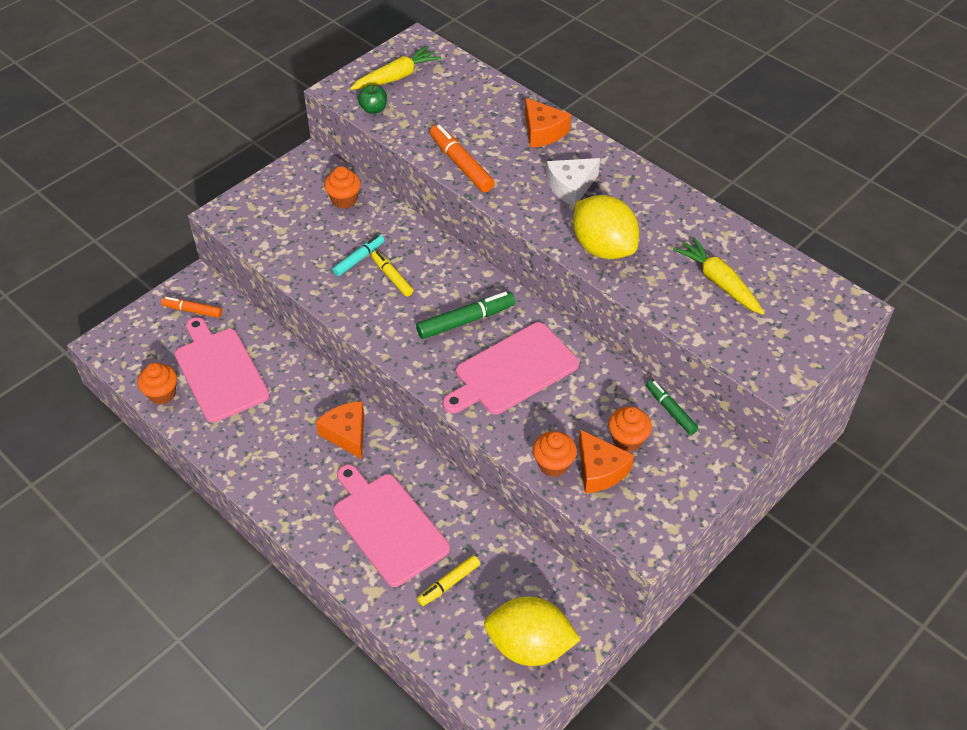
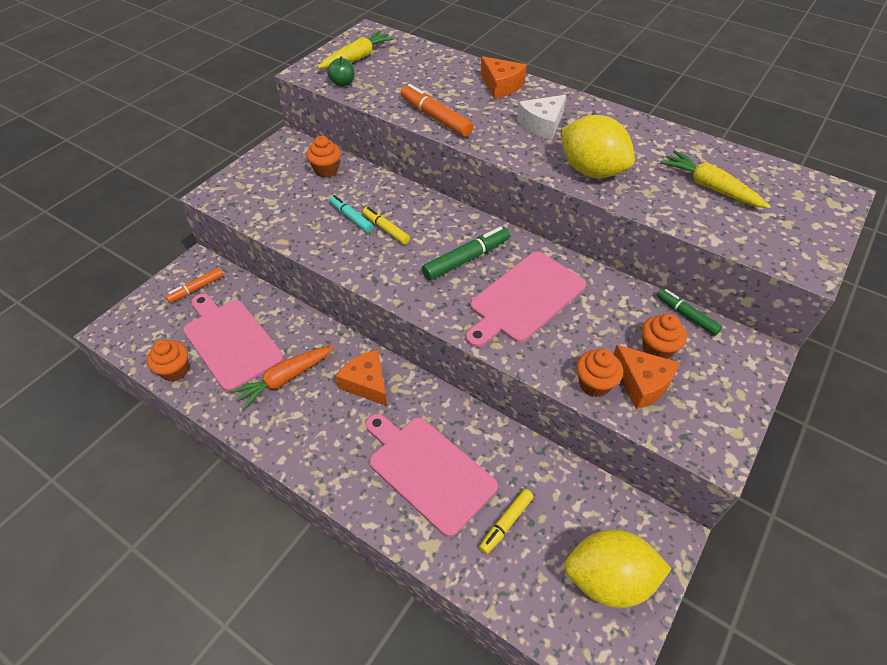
camera: 10 degrees left, 0 degrees up
(192, 310) = (196, 288): orange marker -> orange marker turned 45 degrees counterclockwise
(267, 418) = (285, 379): none -> orange carrot
(359, 259) = (351, 217): turquoise marker -> turquoise marker turned 75 degrees counterclockwise

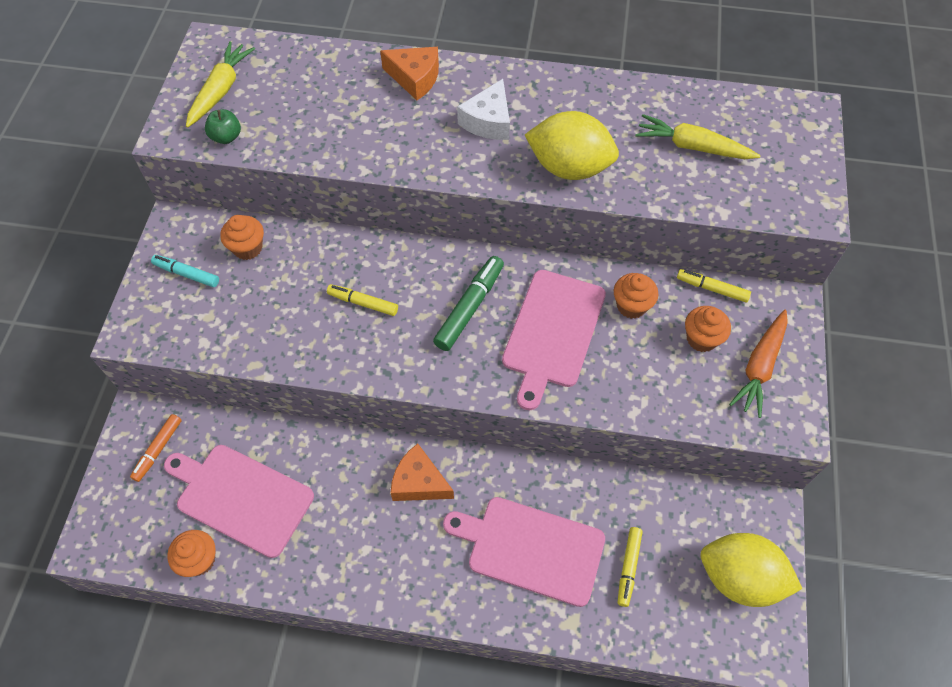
camera: 25 degrees left, 10 degrees up
(285, 379) = (329, 515): orange carrot -> orange carrot (759, 367)
(351, 217) = (315, 302): turquoise marker -> turquoise marker (187, 274)
(435, 117) = (366, 152): orange marker -> none
(594, 384) = (662, 402): orange cupcake -> orange cupcake (631, 306)
(608, 579) = (739, 578): yellow lemon -> yellow lemon turned 45 degrees clockwise
(642, 383) = (704, 382): orange cheese -> none
(686, 315) = (712, 289): green marker -> yellow marker

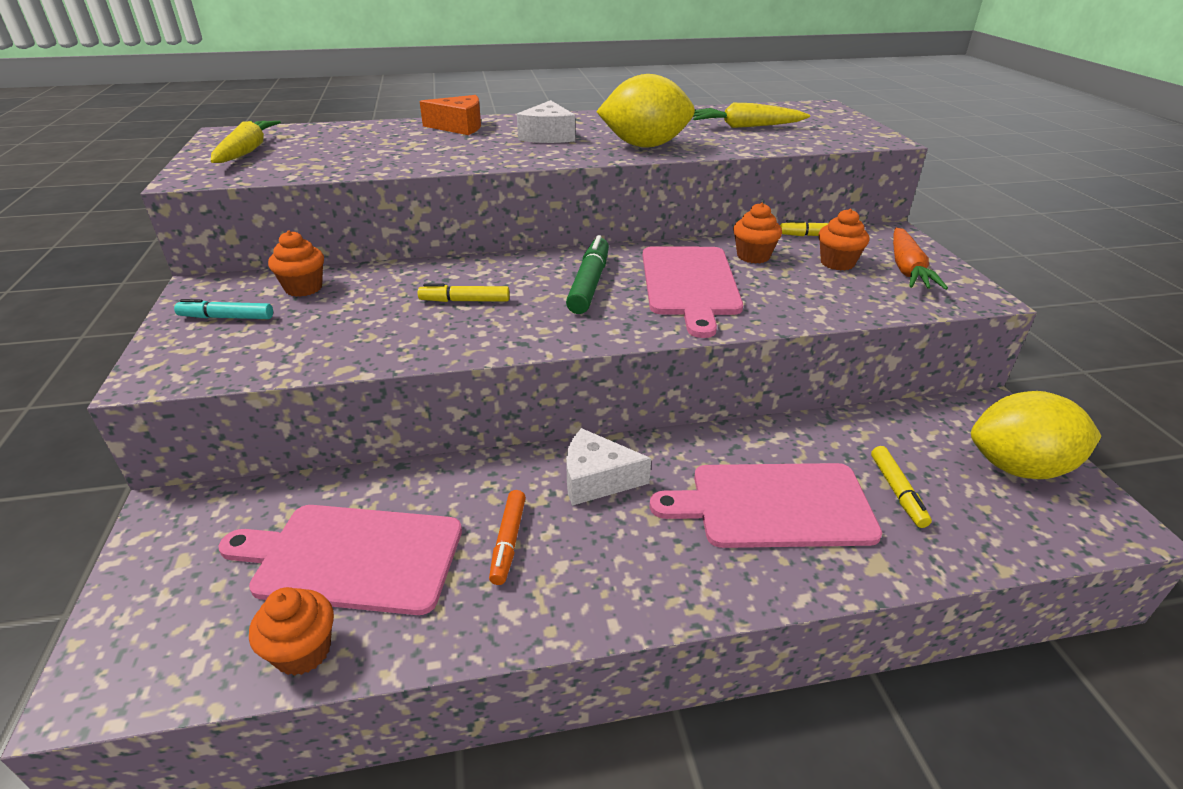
camera: 20 degrees left, 25 degrees down
(158, 450) = (206, 537): orange marker -> orange marker (508, 542)
(226, 137) = (262, 171): green apple -> none
(419, 482) = (597, 479): orange cheese -> white cheese

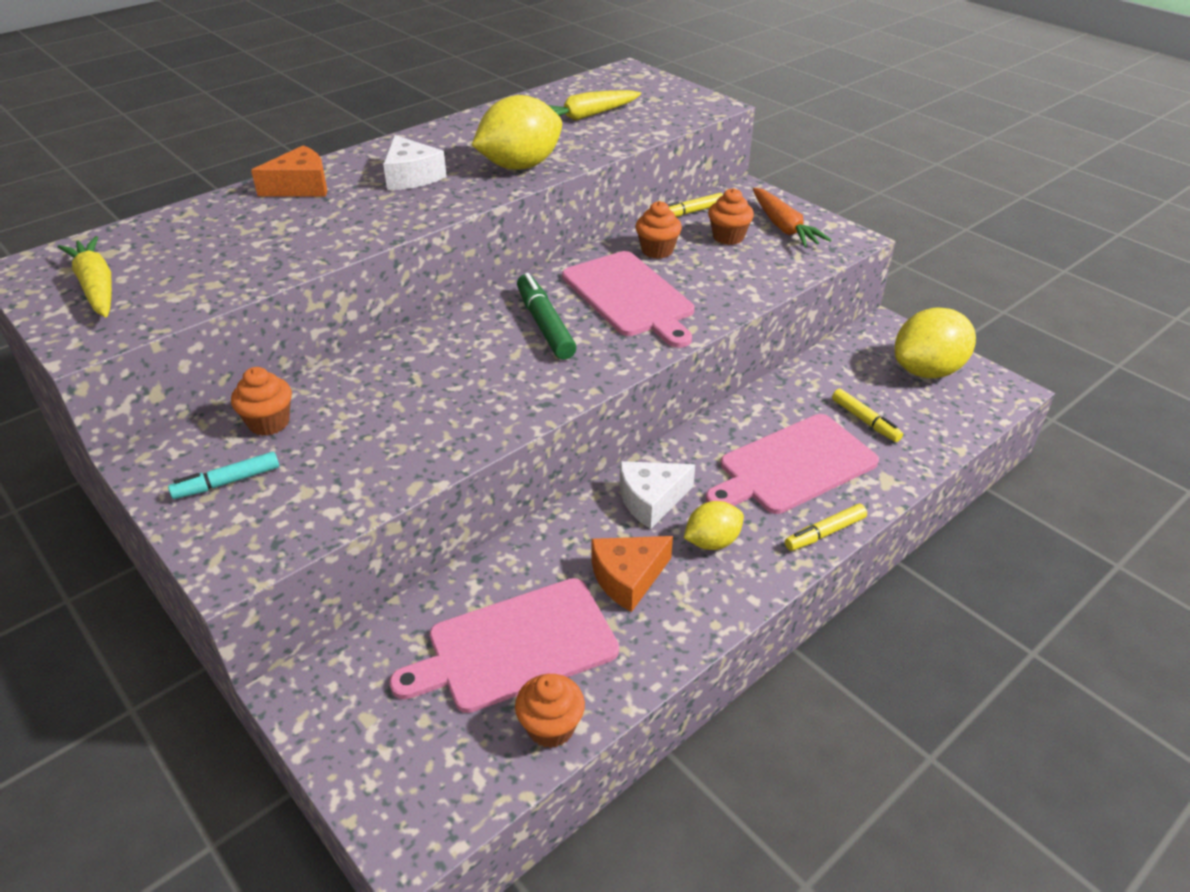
camera: 30 degrees left, 5 degrees up
(465, 301) = (450, 381): yellow marker -> yellow marker (825, 533)
(508, 542) = (628, 578): orange marker -> orange cheese
(621, 544) = (712, 542): none -> yellow lemon

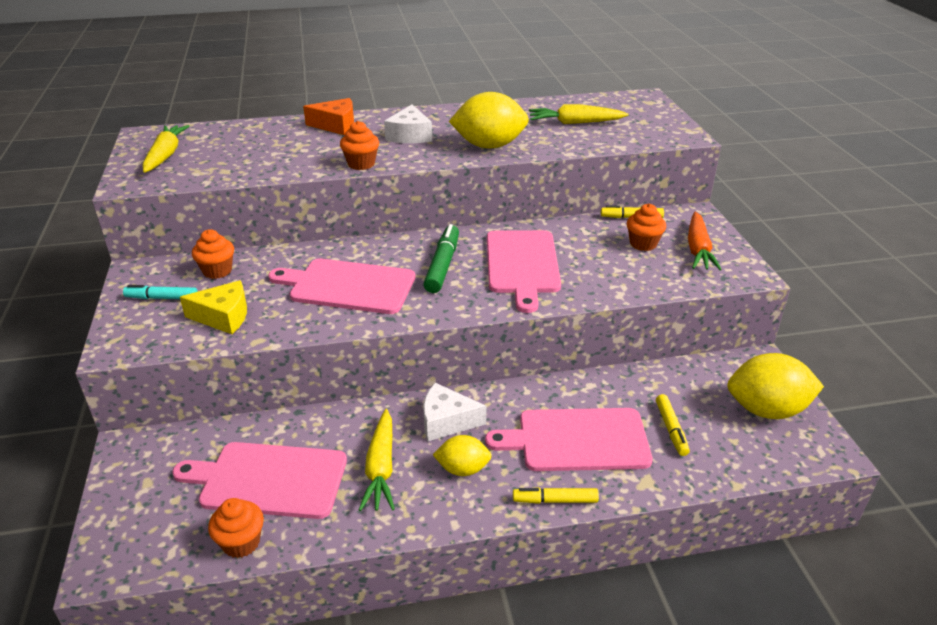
camera: 30 degrees right, 5 degrees down
(339, 474) = (223, 316): none -> yellow cheese
(459, 384) = (348, 286): none -> pink cutting board
(628, 578) = (381, 468): orange cheese -> yellow carrot
(657, 250) = (576, 238): orange cupcake -> orange cupcake (361, 164)

